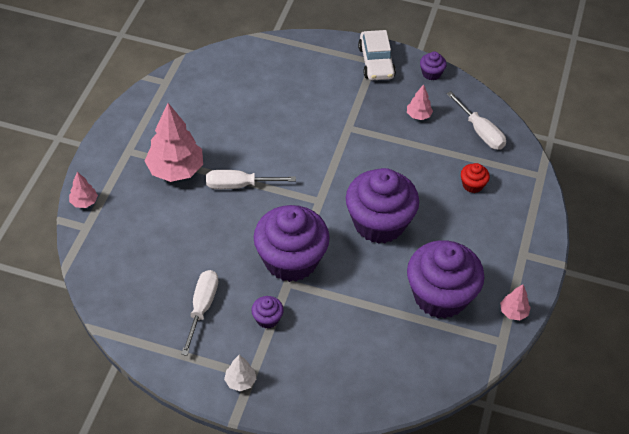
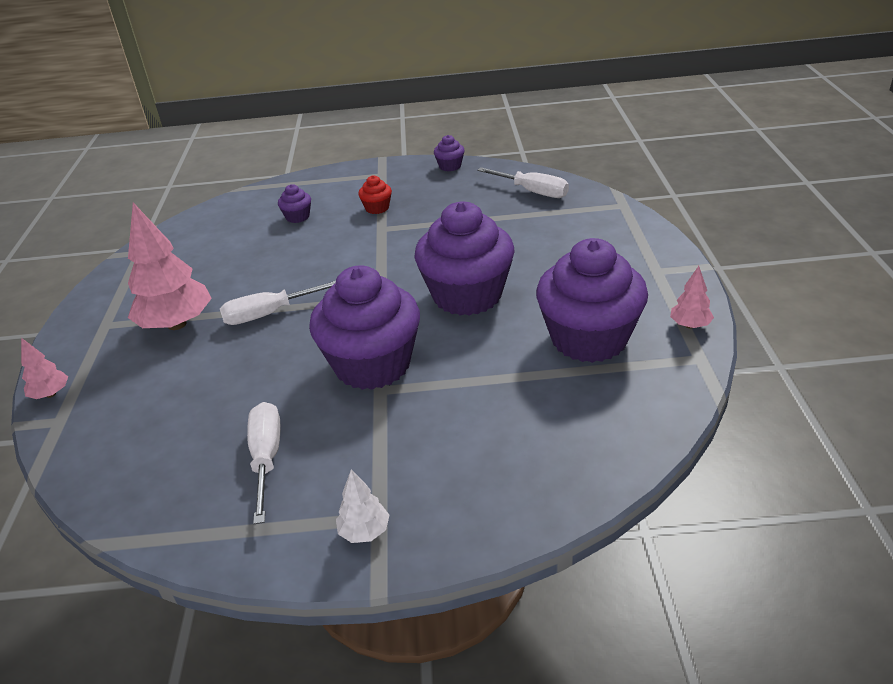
camera: 15 degrees left, 15 degrees down
(267, 319) = (370, 439): purple cupcake -> purple cupcake (297, 217)
(376, 62) = (385, 174): white car -> none
(418, 115) = (456, 198): pink tree -> none
(472, 185) = (555, 233): red cupcake -> red cupcake (377, 208)

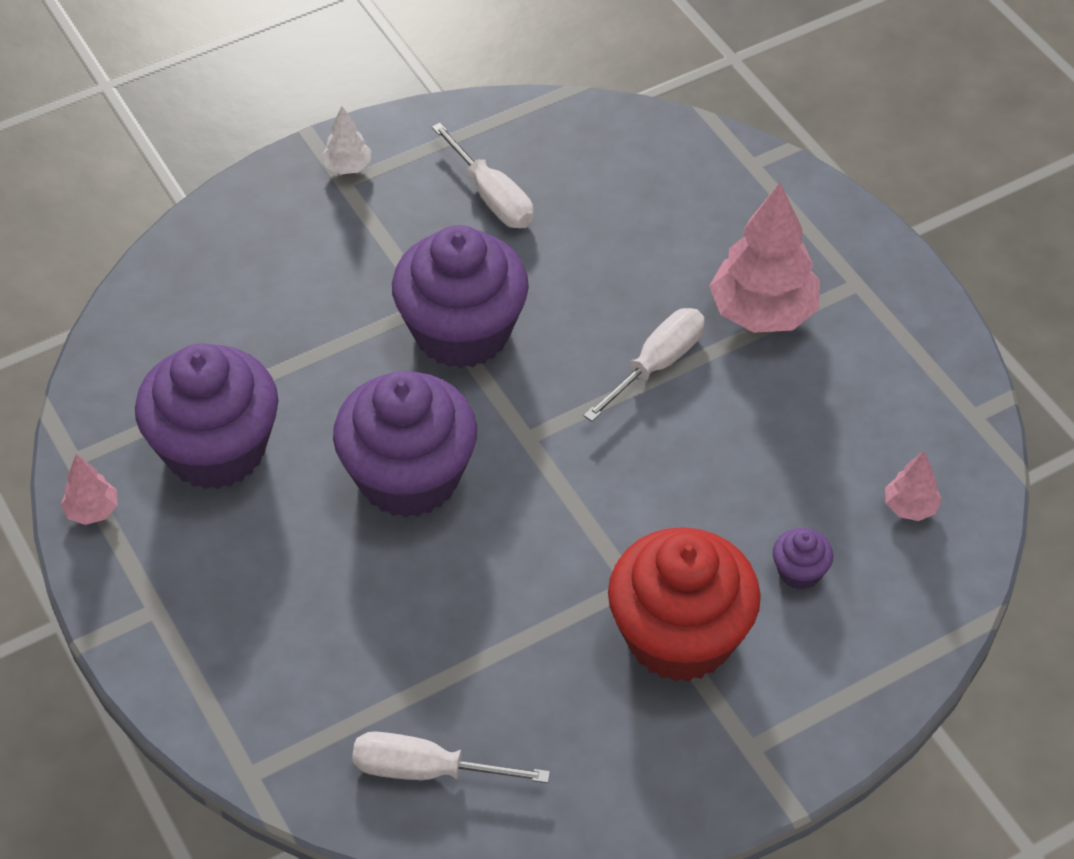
camera: 150 degrees right, 15 degrees up
(51, 394) = (801, 185): pink tree -> pink tree (910, 507)
(377, 208) = (679, 636): red cupcake -> red cupcake, size x2.42
(450, 166) = (632, 816): purple cupcake -> none

